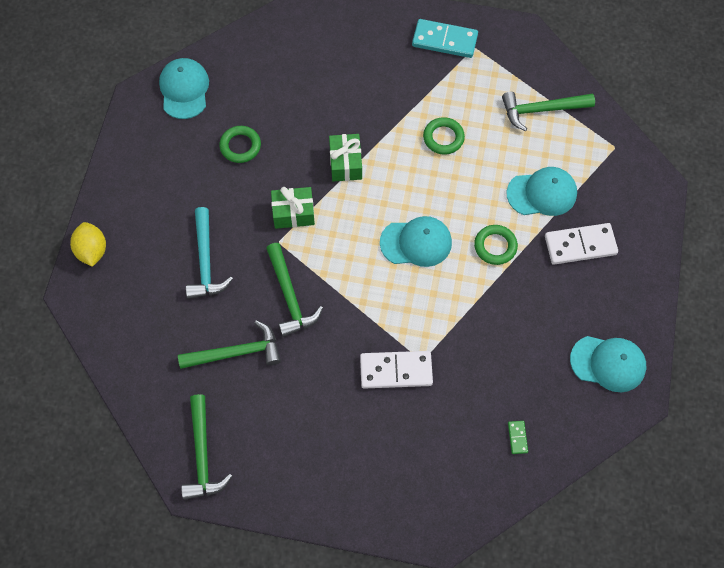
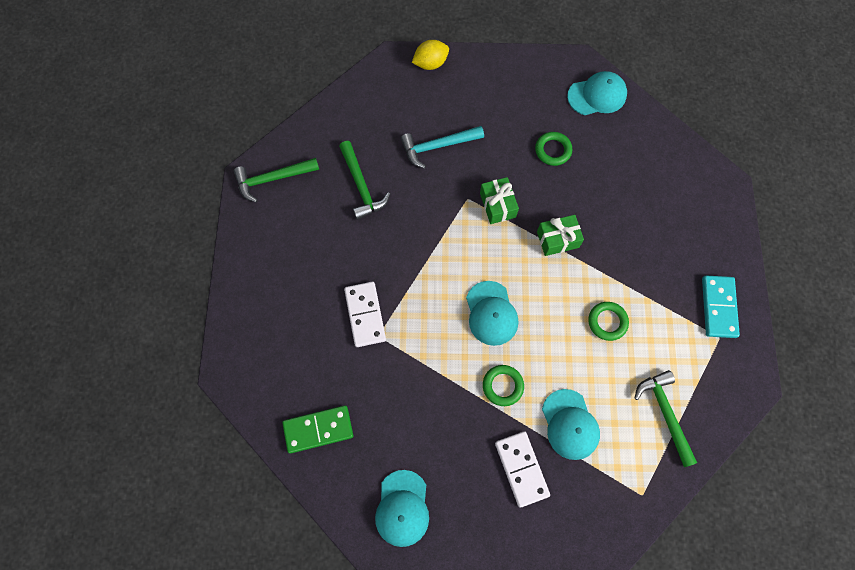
camera: 80 degrees right, 5 degrees up
(290, 296) = (418, 217): green hammer -> none
(517, 437) = (318, 429): green domino -> green domino, size x2.21

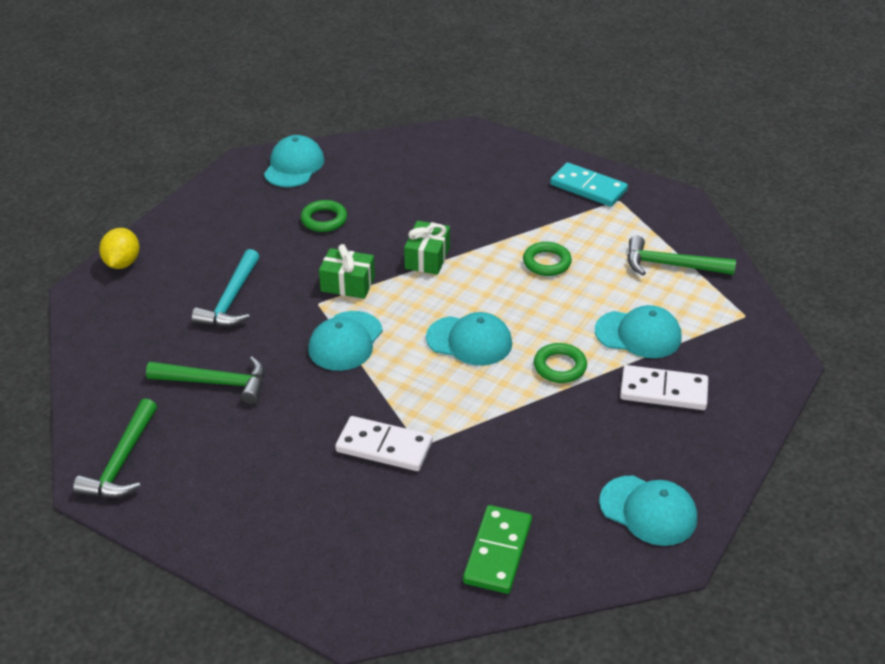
camera: 60 degrees left, 30 degrees down
(442, 237) = (345, 341): none -> turquoise cap

